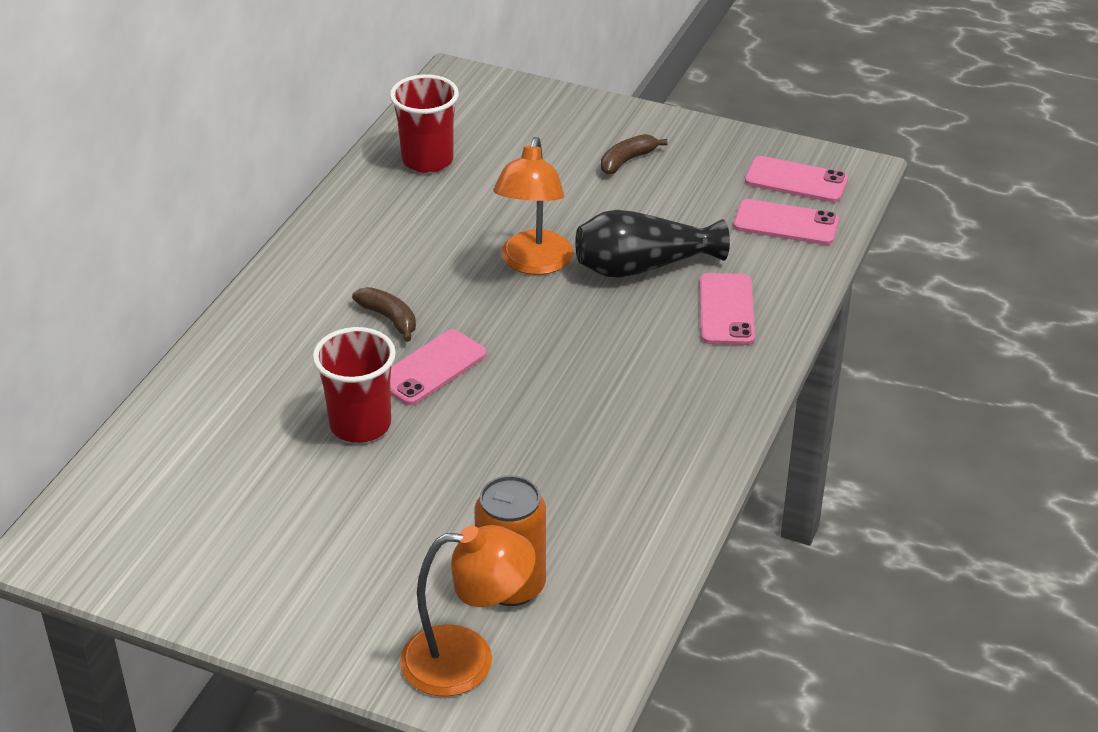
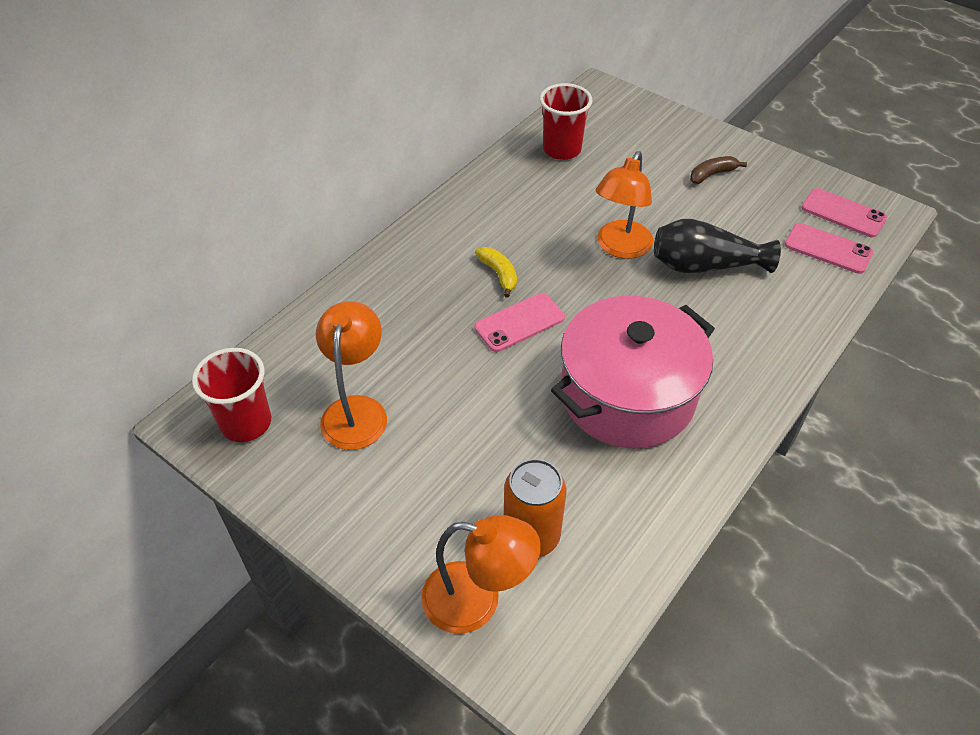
camera: 15 degrees right, 10 degrees up
(257, 499) = (356, 410): none -> orange lamp
(360, 425) = (452, 361): red cup -> red cup (246, 423)
(389, 319) = (499, 274): brown banana -> yellow banana
(585, 422) = (627, 395): none -> pink pot
(726, 310) = (764, 316): pink phone -> none

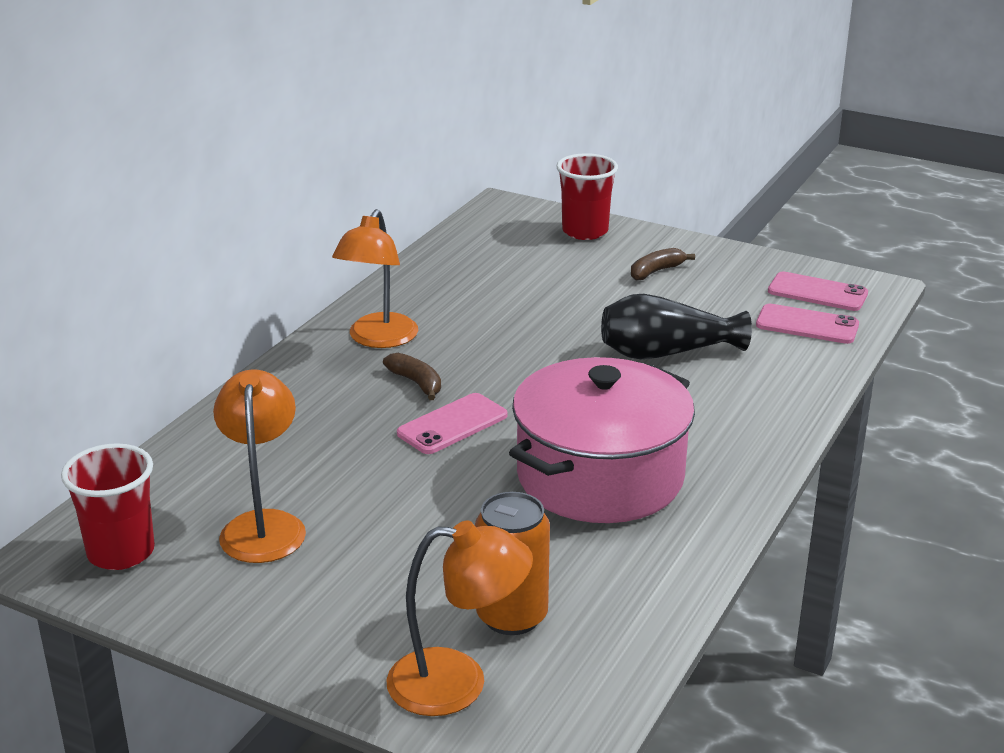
camera: 10 degrees left, 20 degrees down
(499, 274) = (416, 383): yellow banana -> brown banana
(562, 150) = (468, 264): red cup -> red cup (585, 231)
(620, 248) = (560, 346): orange lamp -> orange lamp (378, 339)

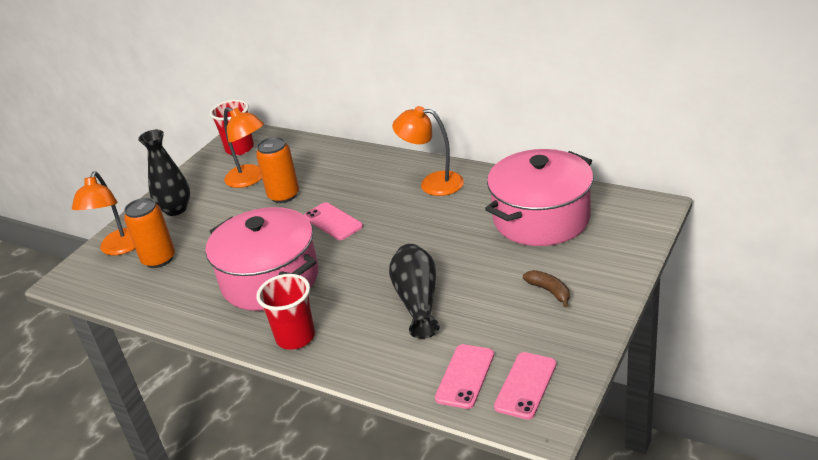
camera: 95 degrees right, 5 degrees up
(263, 525) = (250, 179): orange lamp -> orange lamp turned 45 degrees clockwise
(334, 618) = (175, 209): none -> black vase
(345, 480) = (283, 195): none -> orange can
(416, 383) = (380, 204): brown banana -> none
(503, 267) = (541, 218): none -> pink pot
(585, 231) = (616, 251): red cup -> red cup (295, 337)

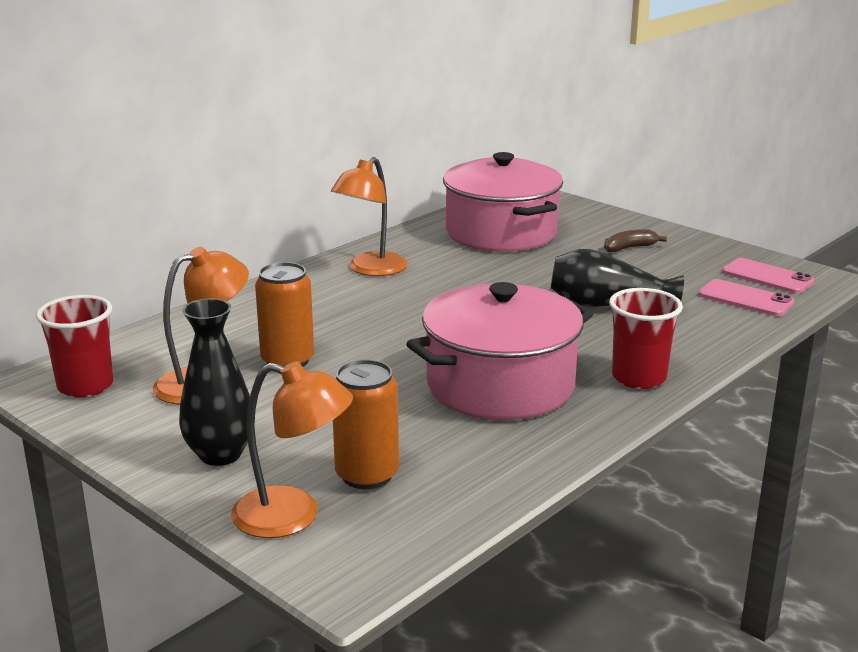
camera: 80 degrees left, 10 degrees down
(333, 221) = (396, 333): pink phone -> none

